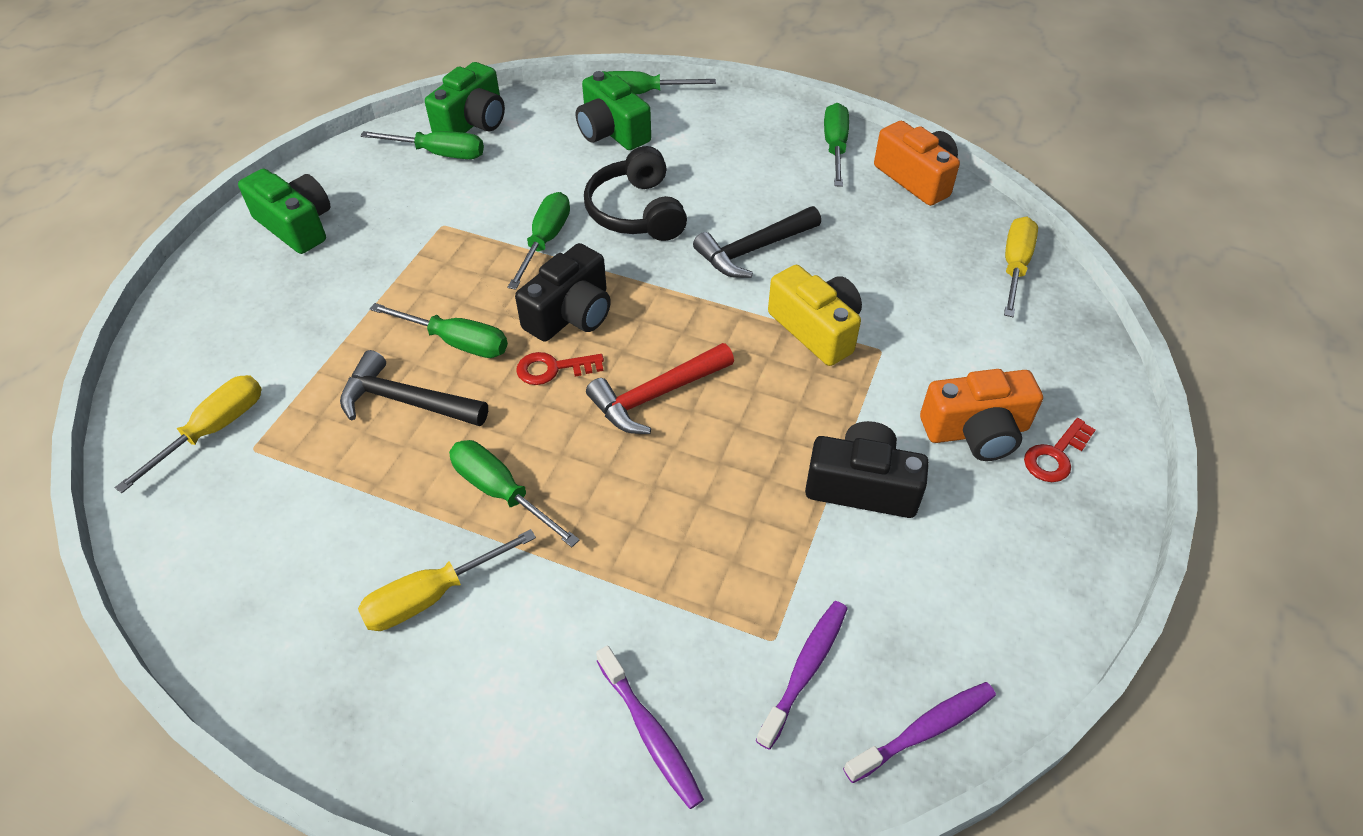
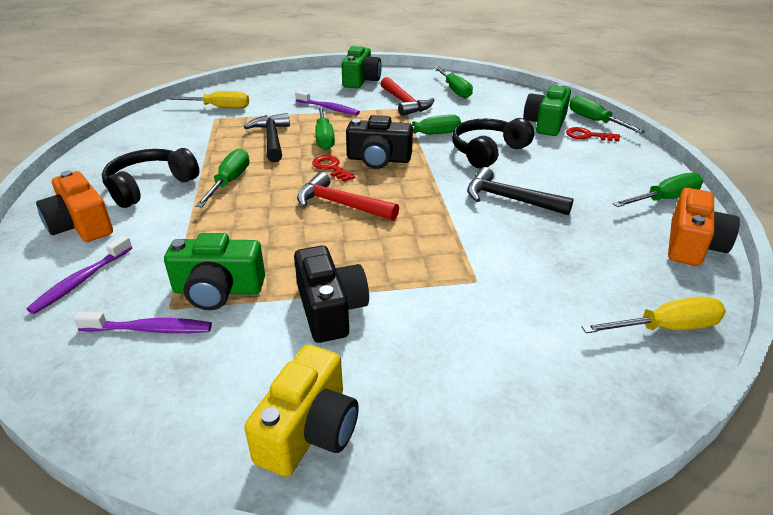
camera: 60 degrees right, 15 degrees down
(427, 217) = (404, 103): none -> red hammer
(432, 596) = (150, 186): yellow screwdriver -> black headphones
(473, 122) = (491, 89): green camera -> green camera (218, 290)
(816, 329) = (464, 245): yellow camera -> yellow camera (309, 430)
(924, 730) = (115, 406): purple toothbrush -> purple toothbrush (328, 108)
(976, 431) = (438, 356): orange camera -> orange camera (81, 225)
(1055, 455) = (455, 416): red key -> red key (587, 136)

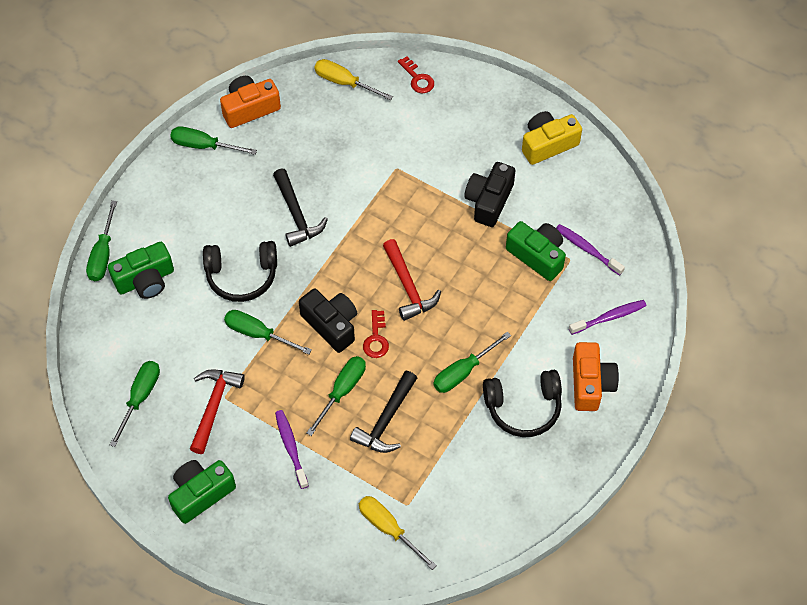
camera: 140 degrees left, 25 degrees up
(587, 136) = (140, 240): red key -> red key (417, 78)

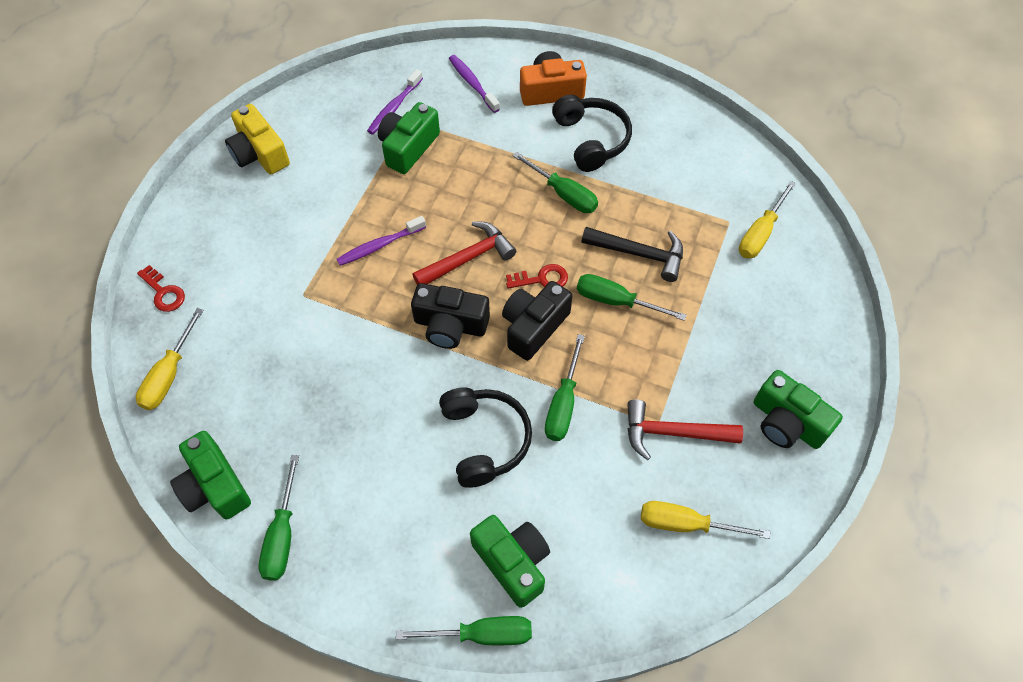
camera: 100 degrees left, 0 degrees up
(140, 397) = (686, 524): green screwdriver -> yellow screwdriver
(250, 108) = (215, 486): orange camera -> green camera
(291, 447) = (700, 339): purple toothbrush -> purple toothbrush (379, 246)
(296, 214) = (384, 393): black hammer -> none
(417, 78) = (163, 292): red key -> red key turned 90 degrees clockwise
(489, 201) = (342, 198): black camera -> black camera (450, 325)

